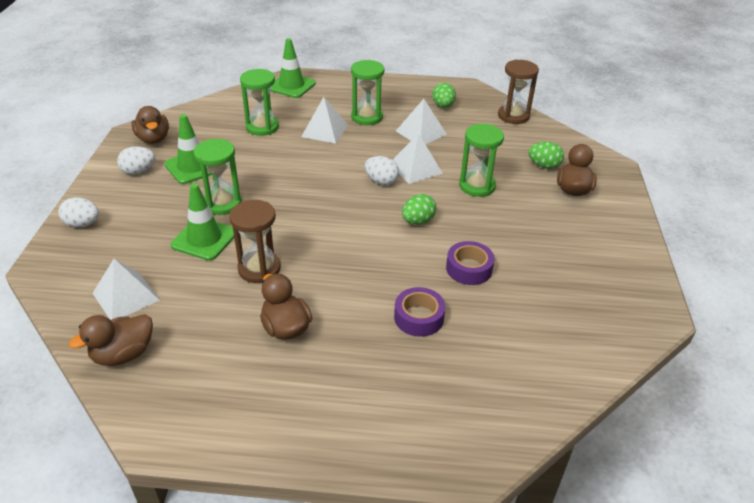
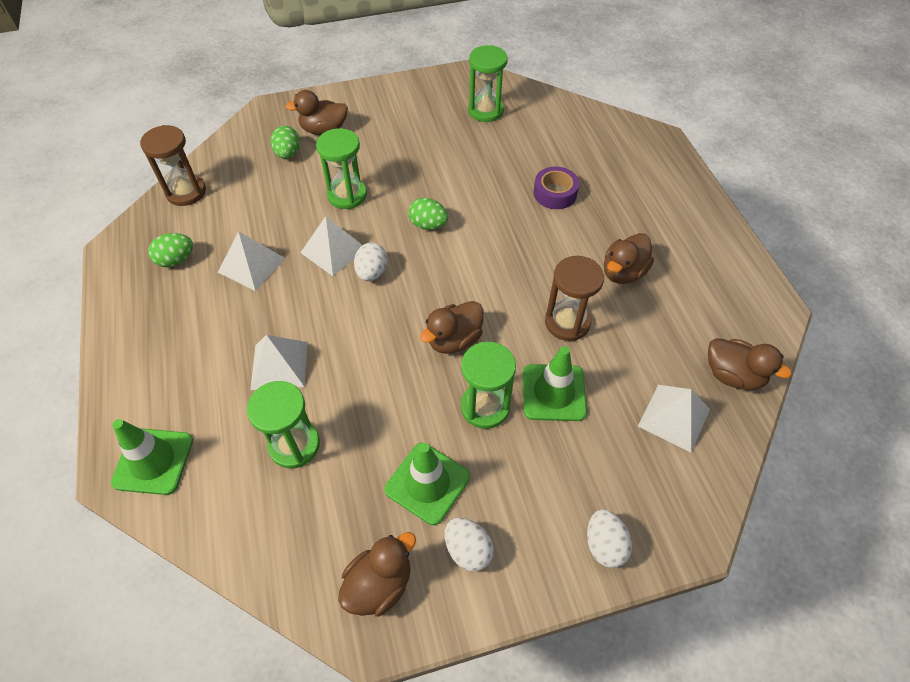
camera: 110 degrees left, 15 degrees up
(289, 204) = (454, 340): none -> brown duck
(367, 117) = (228, 330): green hourglass -> green hourglass (485, 111)
(469, 269) = (477, 176): purple tape -> none

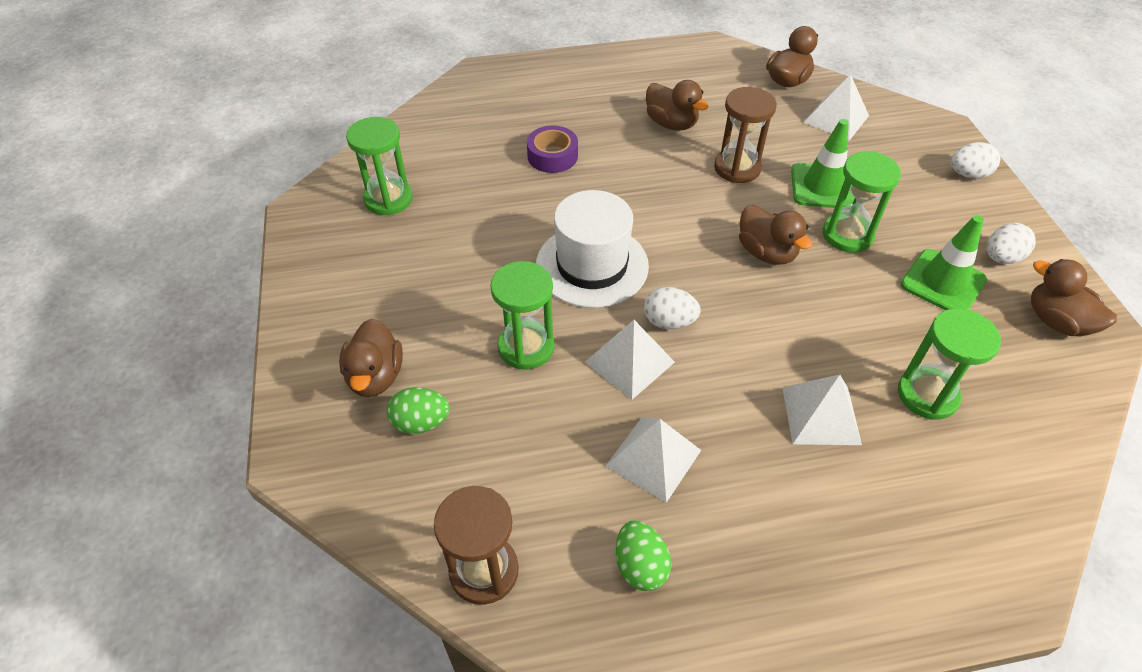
camera: 85 degrees left, 5 degrees down
(153, 461) = (986, 548): green traffic cone -> none
(428, 225) = (592, 265): green egg -> white hat

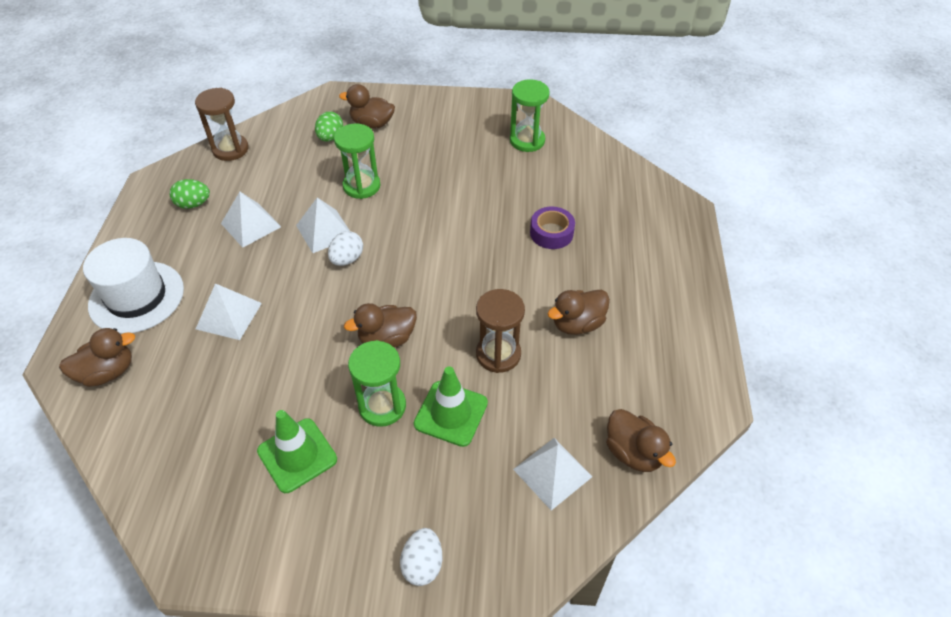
camera: 105 degrees right, 0 degrees up
(592, 265) = (418, 231): white hat -> white hat (136, 297)
(927, 395) = (206, 386): green hourglass -> none
(1001, 258) = (300, 524): white egg -> none
(1056, 321) = (212, 526): brown duck -> brown duck (107, 372)

